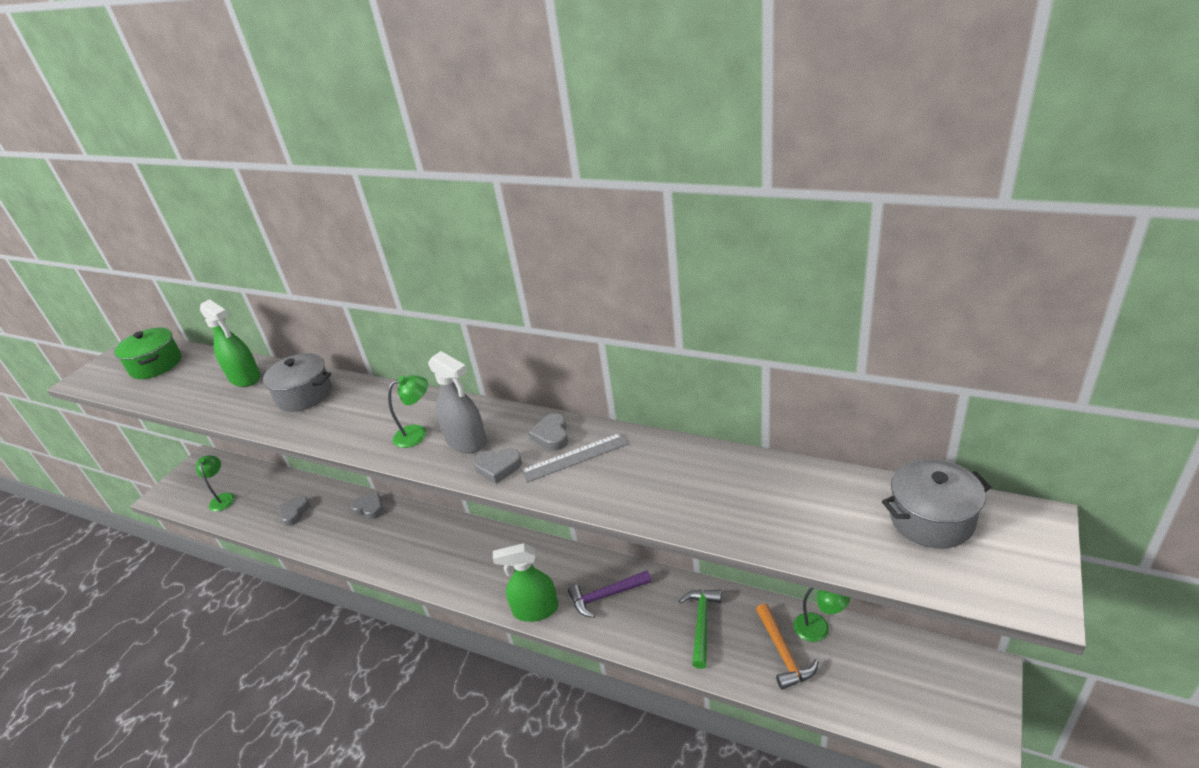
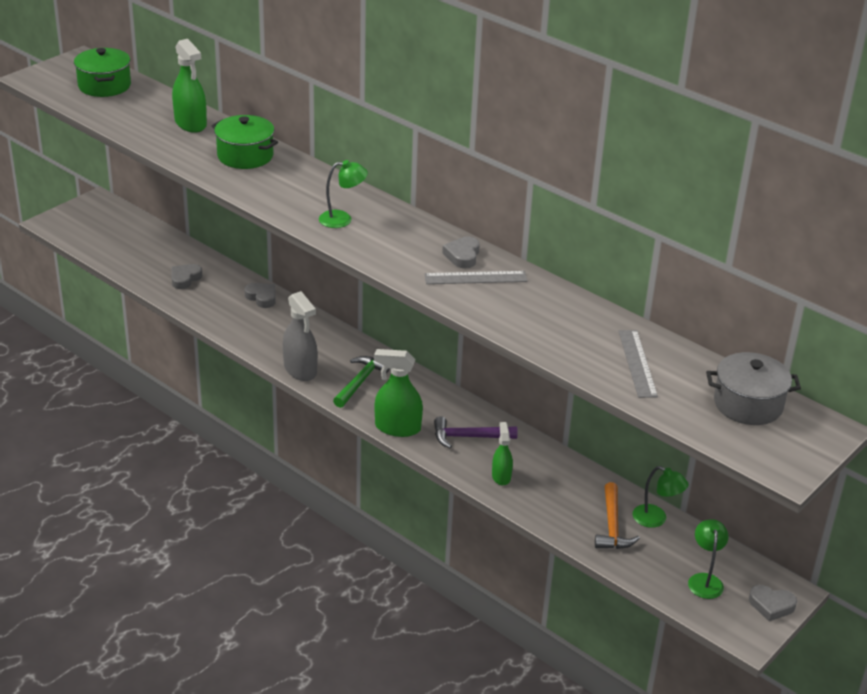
camera: 10 degrees right, 0 degrees up
(223, 498) = (114, 244): green lamp -> green lamp (705, 580)
(304, 395) = (245, 156): grey pot -> green pot
(466, 441) = (384, 238): grey spray bottle -> grey spray bottle (300, 370)
(498, 468) = (405, 266): grey heart -> grey heart (771, 605)
(654, 632) = (501, 476): none -> green spray bottle
(702, 623) = (549, 483): green hammer -> green hammer (360, 382)
(788, 506) = (637, 363): none -> grey ruler

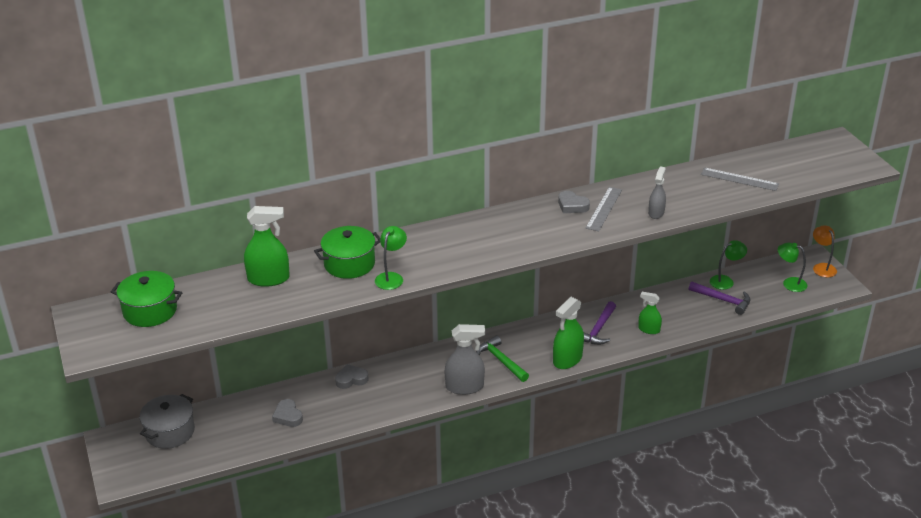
camera: 60 degrees left, 0 degrees up
(342, 219) = (485, 243): green lamp -> green lamp (391, 277)
(500, 315) = (656, 213): none -> grey spray bottle
(612, 526) = (723, 300): orange hammer -> purple hammer
(748, 404) = (801, 156): grey pot -> grey pot (170, 432)
(771, 605) = (822, 267): grey heart -> orange lamp

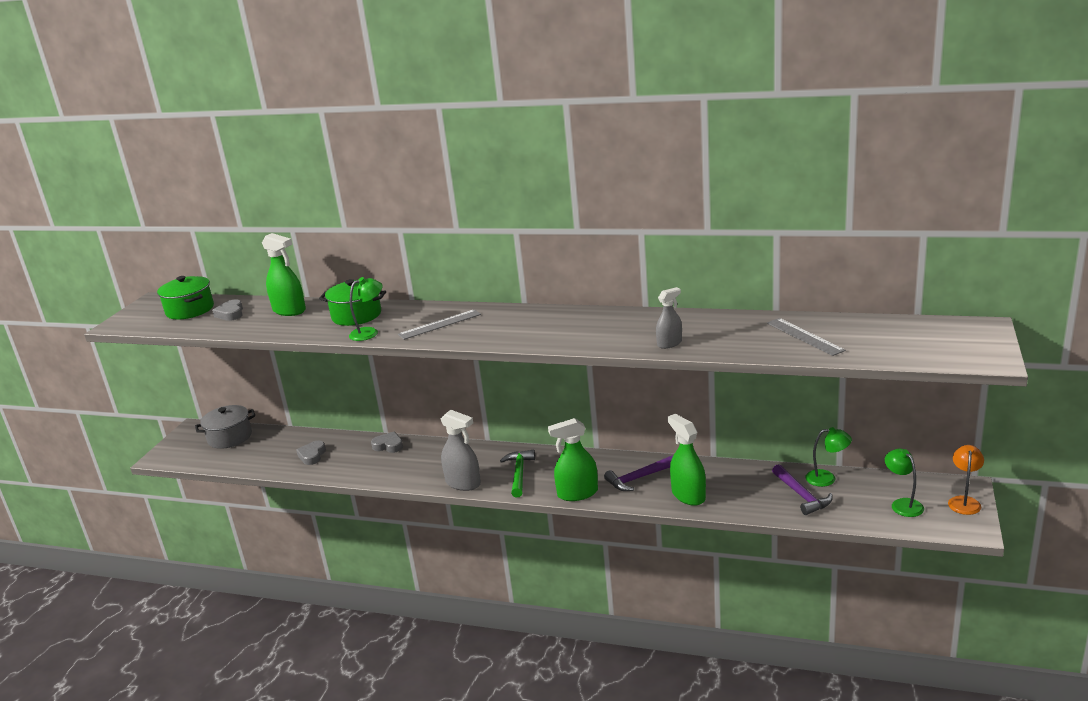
camera: 40 degrees right, 10 degrees down
(572, 206) = (598, 319): grey heart -> grey heart (231, 314)
(604, 209) = (624, 328): grey ruler -> grey ruler (440, 324)
(649, 329) = (688, 495): green spray bottle -> green spray bottle, size x1.63

